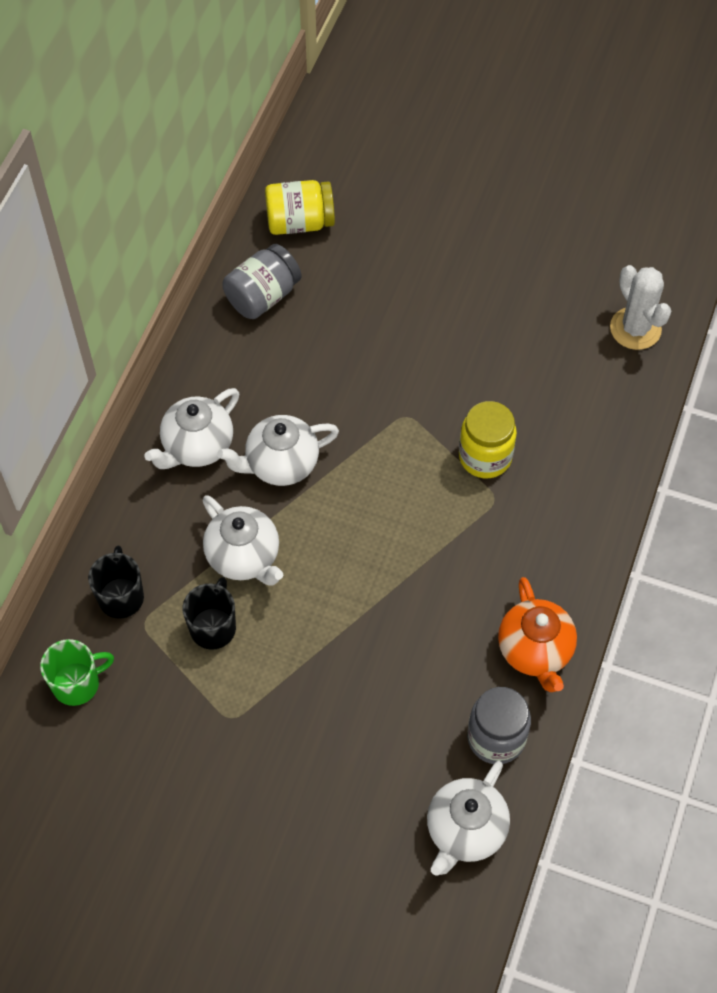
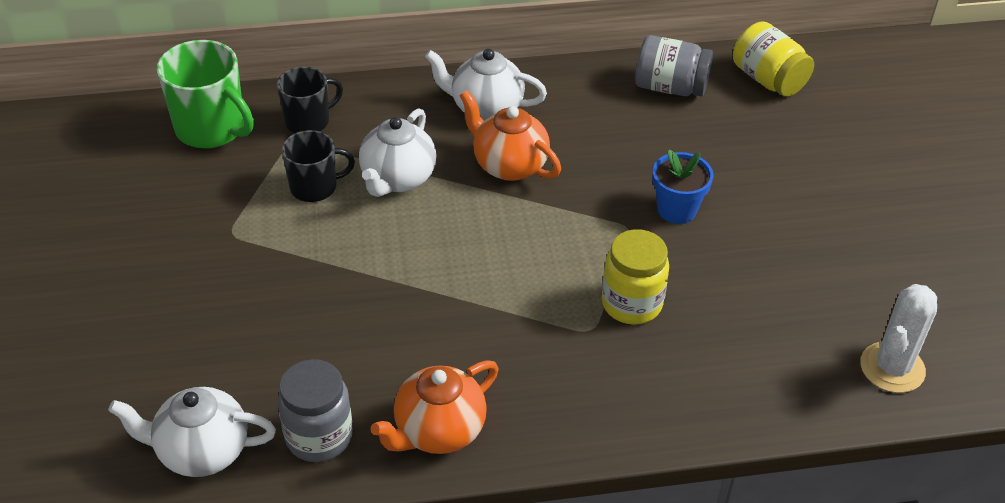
camera: 60 degrees right, 15 degrees down
(77, 683) = (211, 129): green mug -> green mug, size x1.56
(281, 464) = (509, 165): white teapot -> orange teapot
(406, 372) = (676, 210): none -> blue flower pot

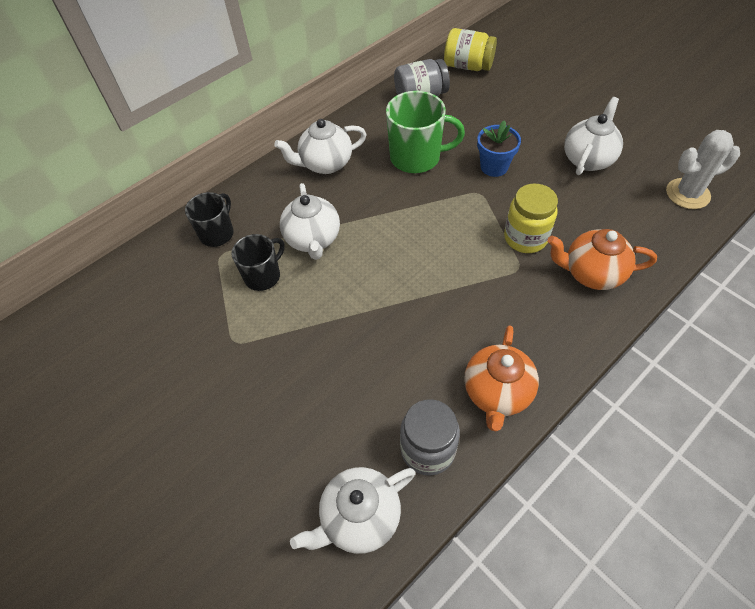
camera: 30 degrees left, 10 degrees up
(211, 129) = (152, 275): green mug -> green mug (416, 157)
(509, 165) = (374, 192): orange teapot -> orange teapot (591, 273)
(805, 262) = (588, 159): none -> white teapot
(892, 368) = (687, 194): white cactus -> white cactus turned 75 degrees clockwise

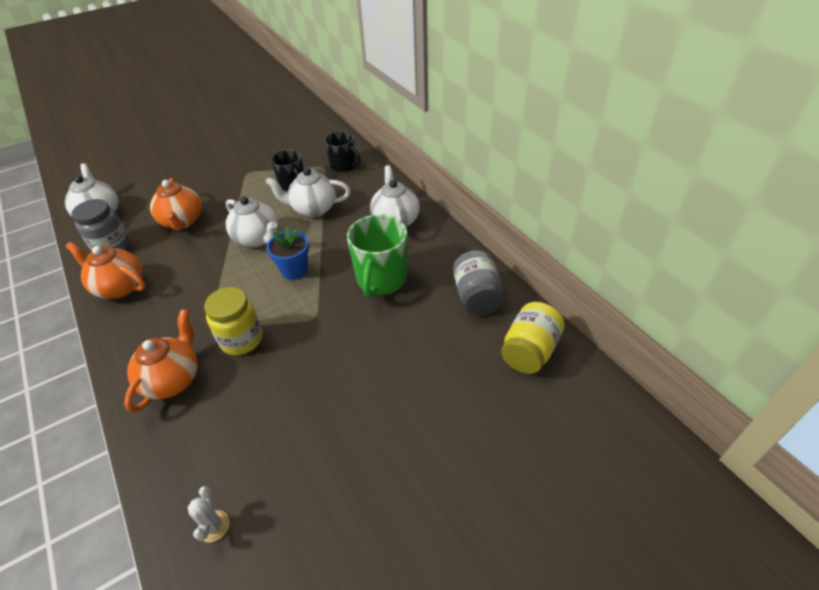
camera: 100 degrees right, 10 degrees down
(357, 379) = (182, 221): none -> orange teapot
(494, 167) = (344, 337): blue flower pot -> blue flower pot (294, 270)
(588, 159) = (319, 431): white teapot -> white teapot (257, 238)
(687, 194) = (214, 526): white cactus -> white cactus, size x0.55

